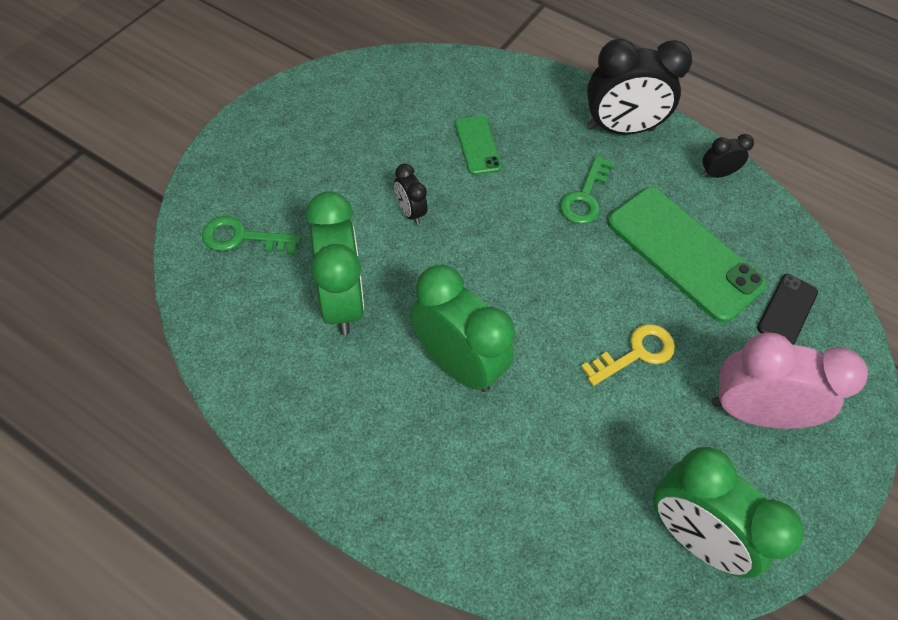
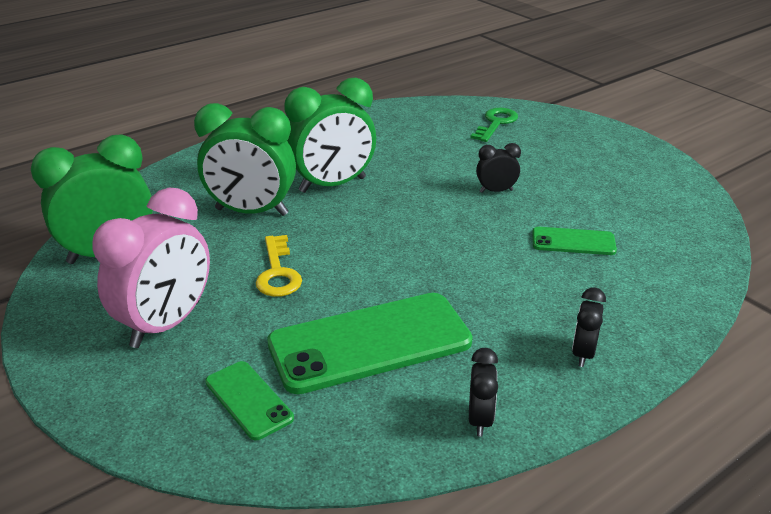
camera: 115 degrees right, 25 degrees down
(341, 301) = (418, 150): green clock -> green clock (251, 212)
(585, 197) = (478, 294): green key -> none
(620, 129) = (583, 353): black clock -> black clock, size x0.48
(787, 310) = (248, 400): black phone -> green phone

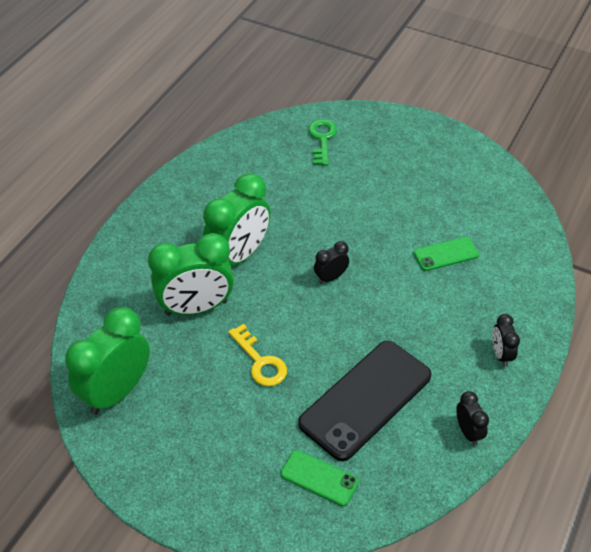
camera: 25 degrees left, 15 degrees up
(166, 324) = (216, 440): pink clock -> none
(370, 343) = (365, 399): green phone -> black phone
(496, 191) = (365, 219): black clock -> black clock (330, 277)

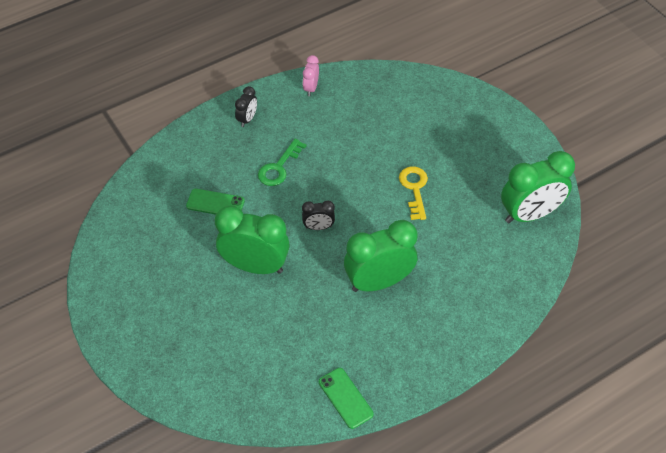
camera: 150 degrees left, 5 degrees up
(196, 308) = (439, 252): green clock -> green clock (255, 266)
(319, 478) = (421, 105): green phone -> green phone (345, 398)
(322, 139) = (218, 374): green key -> green key (279, 167)
(365, 399) = (359, 133): black phone -> none
(468, 432) = (311, 88): black clock -> pink clock

